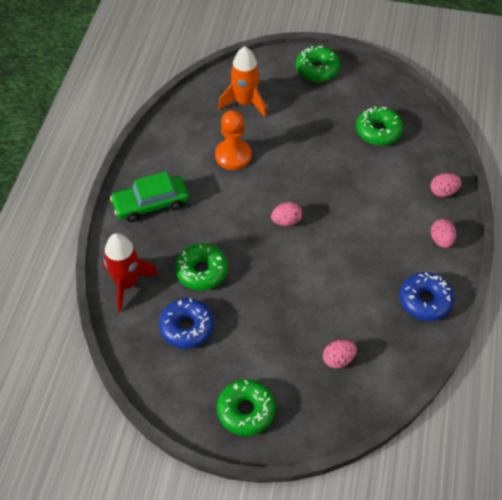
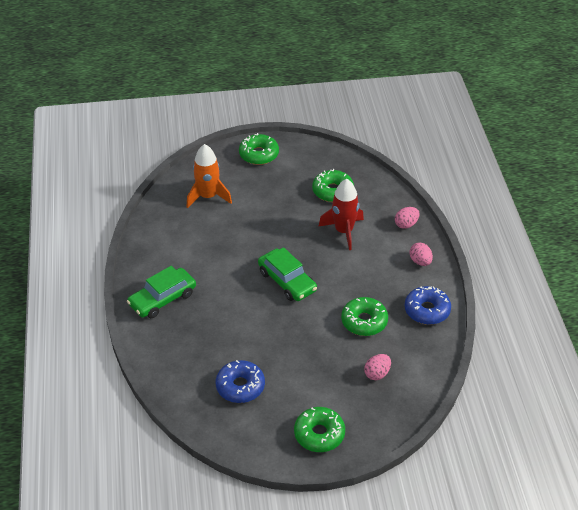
camera: 20 degrees left, 10 degrees down
(127, 283) = (172, 367): red rocket -> red rocket (344, 231)
(201, 271) = (232, 340): green donut -> green donut (364, 321)
(233, 156) = (217, 242): orange pawn -> none
(286, 221) = (287, 281): pink egg -> green car

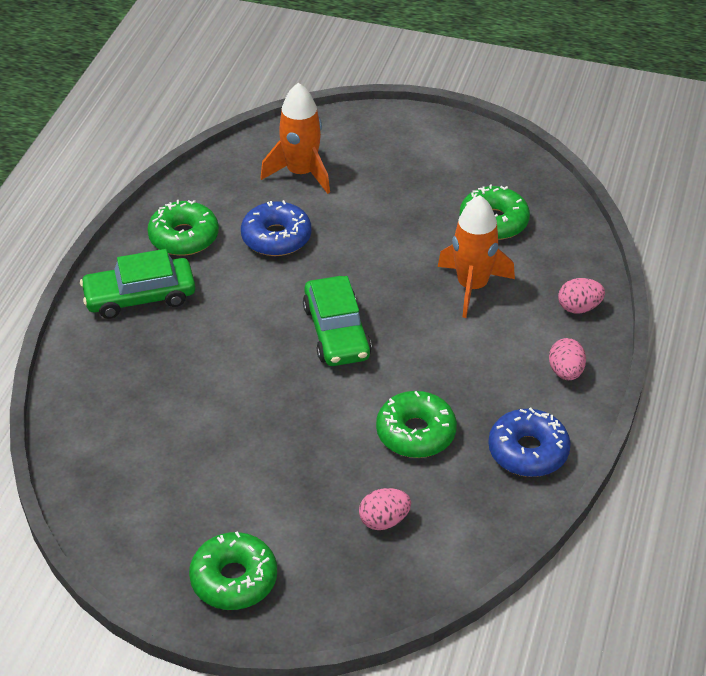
camera: 25 degrees right, 0 degrees up
(240, 386) = (165, 462): blue donut -> blue donut (276, 237)
(259, 154) = (415, 135): green donut -> green donut (184, 237)
(344, 231) = (472, 286): red rocket -> orange rocket

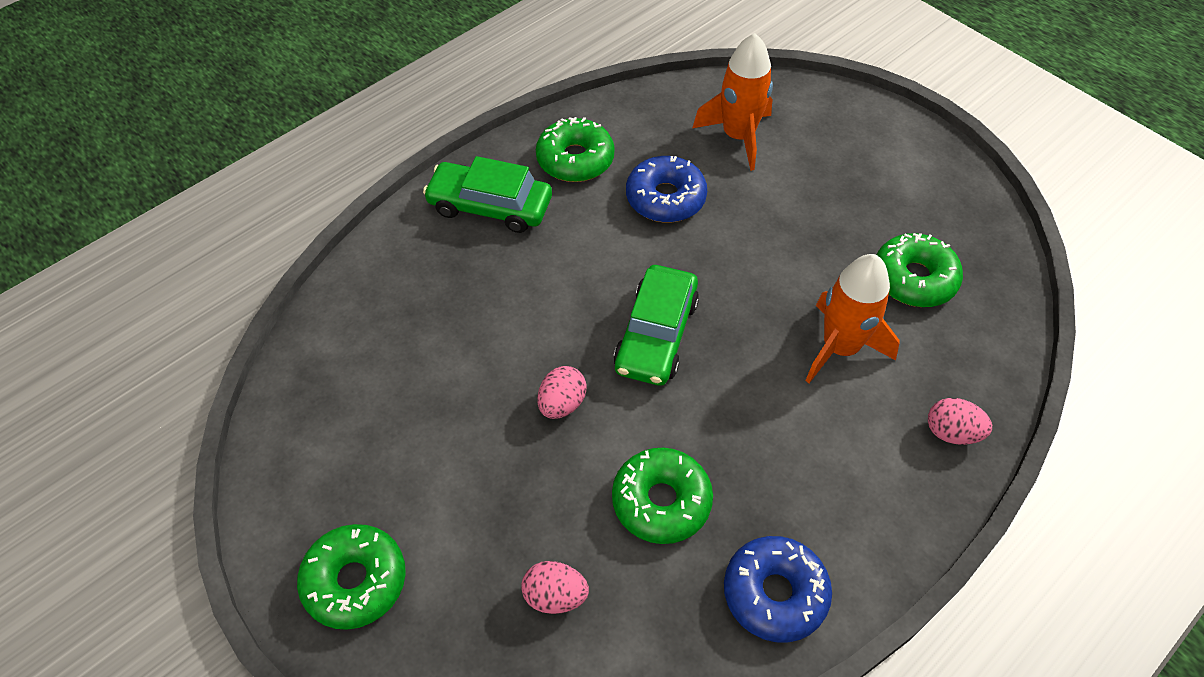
camera: 30 degrees right, 10 degrees up
(565, 372) = (884, 510): pink egg -> pink egg (562, 404)

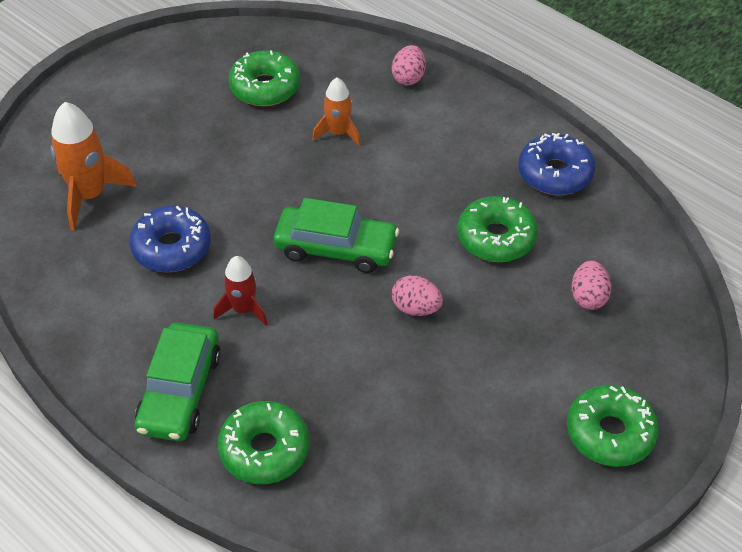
camera: 95 degrees left, 5 degrees down
(575, 159) = (114, 323): green donut -> green donut (264, 450)
(579, 253) = (243, 309): none -> red rocket
(840, 348) = (338, 133): orange rocket -> orange rocket, size x0.61

